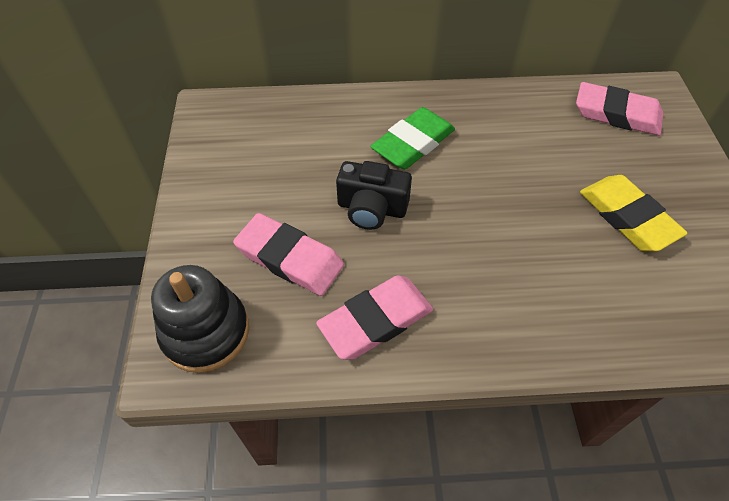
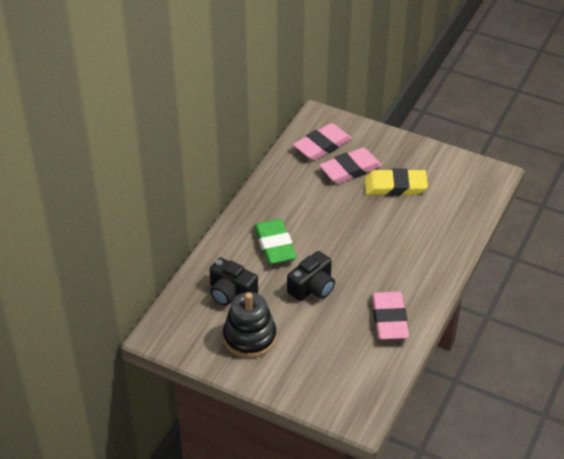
camera: 60 degrees left, 10 degrees down
(206, 332) = (348, 395): black stacking toy -> black stacking toy (249, 337)
(290, 258) = (322, 339): pink eraser -> pink eraser (350, 169)
(308, 138) = (231, 293): none -> black camera

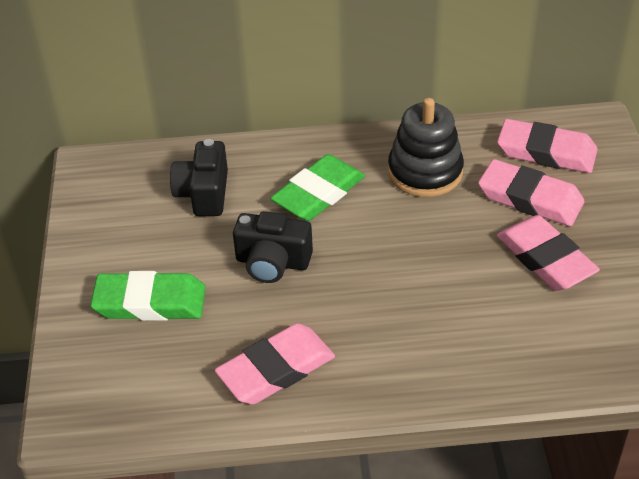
camera: 60 degrees right, 0 degrees up
(249, 337) = (141, 244): black stacking toy -> black stacking toy (425, 172)
(300, 351) = (150, 302): none -> green eraser
(395, 186) = (545, 259): yellow eraser -> pink eraser

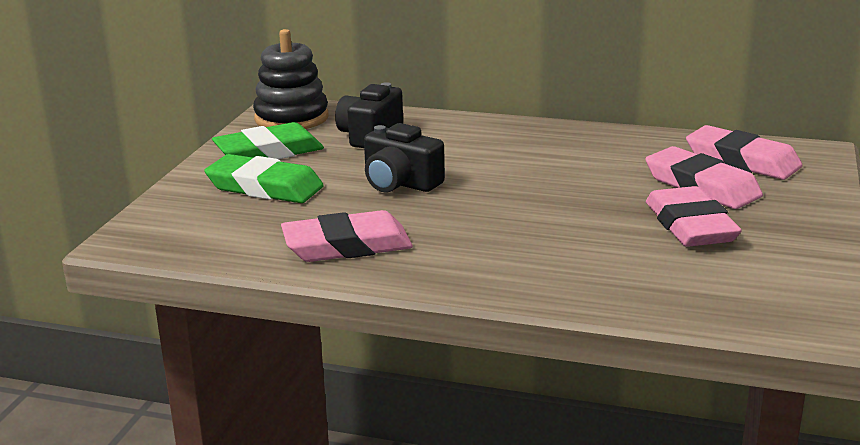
camera: 20 degrees right, 20 degrees down
(318, 193) = (480, 151): green eraser -> green eraser (269, 152)
(425, 172) = (599, 154): black stacking toy -> black stacking toy (291, 118)

